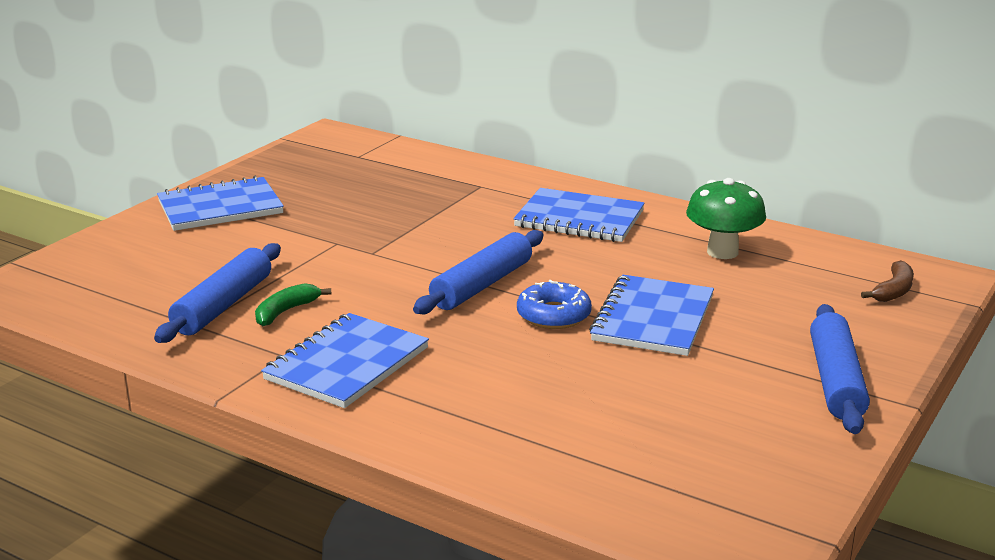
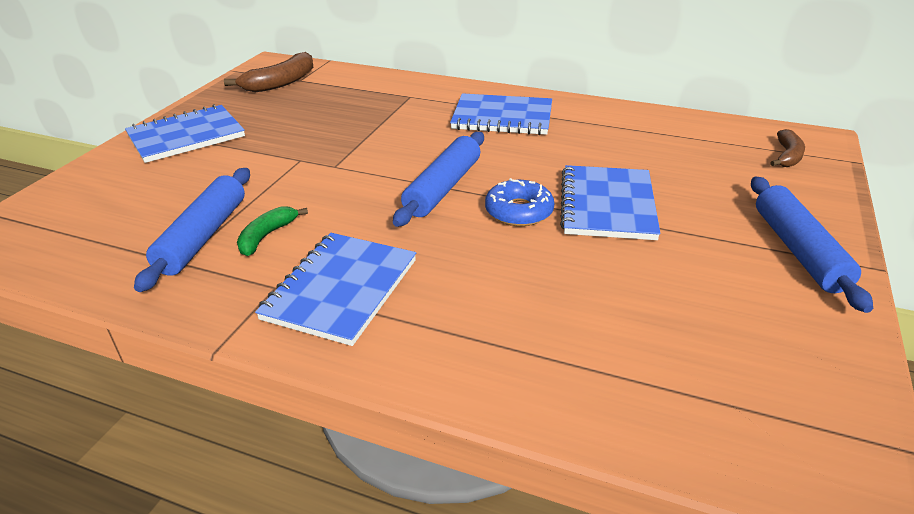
camera: 10 degrees left, 10 degrees up
(335, 157) = (281, 83): none -> brown banana
(722, 252) = (632, 135): green mushroom -> none

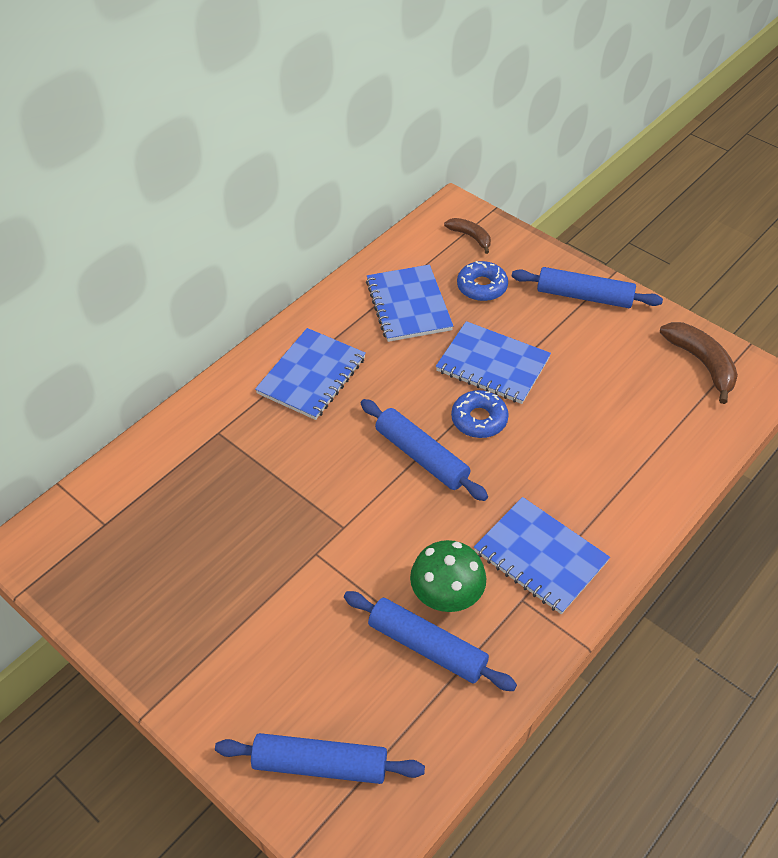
camera: 70 degrees left, 15 degrees up
(74, 206) = (320, 764): none -> blue rolling pin
(186, 136) = (202, 654): blue notebook -> blue notebook (408, 305)
(267, 236) = (446, 597): green banana -> green mushroom
(281, 83) = (101, 544): brown banana -> brown banana (701, 363)
(719, 177) = (482, 287): none -> blue donut

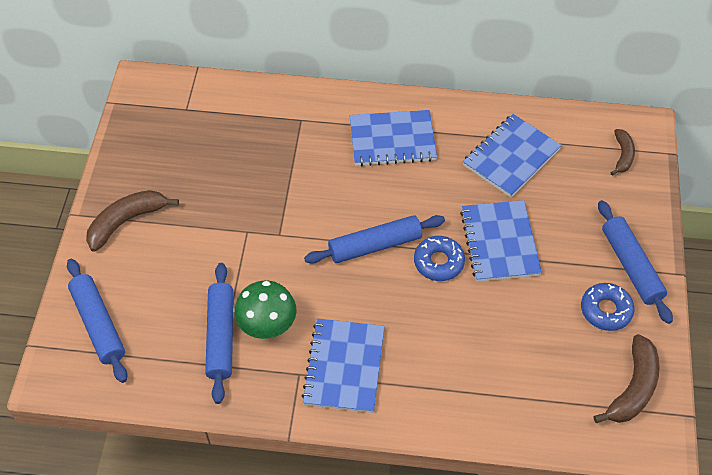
camera: 55 degrees right, 5 degrees up
(204, 662) = (126, 221): none -> brown banana
(421, 456) = (375, 245): blue rolling pin -> blue rolling pin turned 60 degrees clockwise
(482, 287) = (575, 192): blue donut -> blue donut (606, 310)

